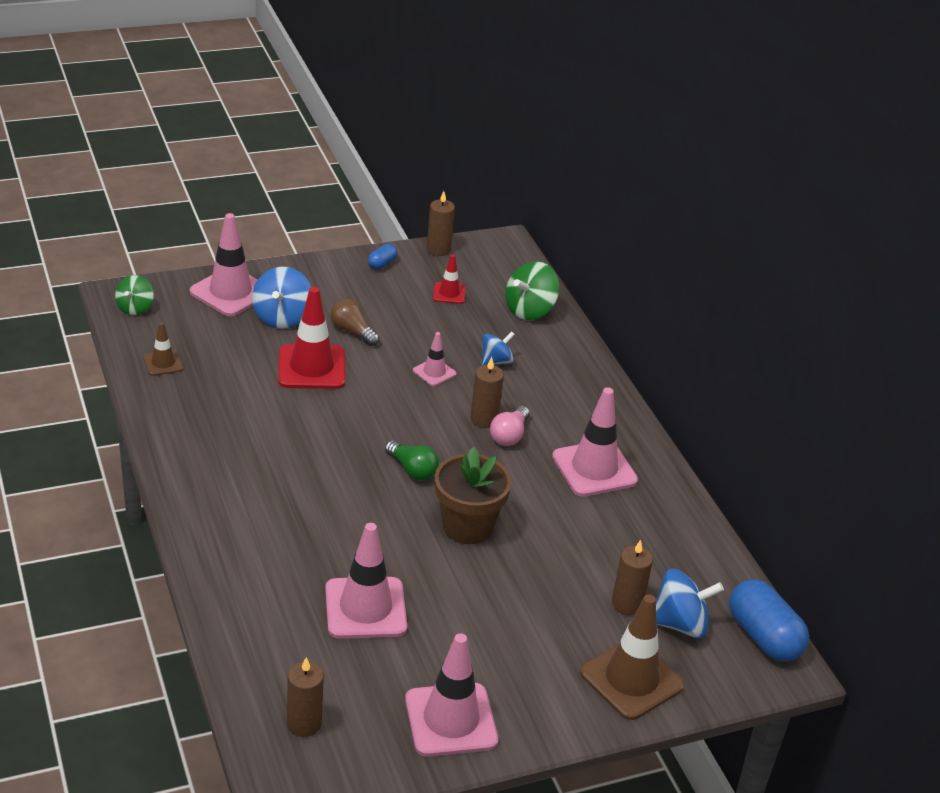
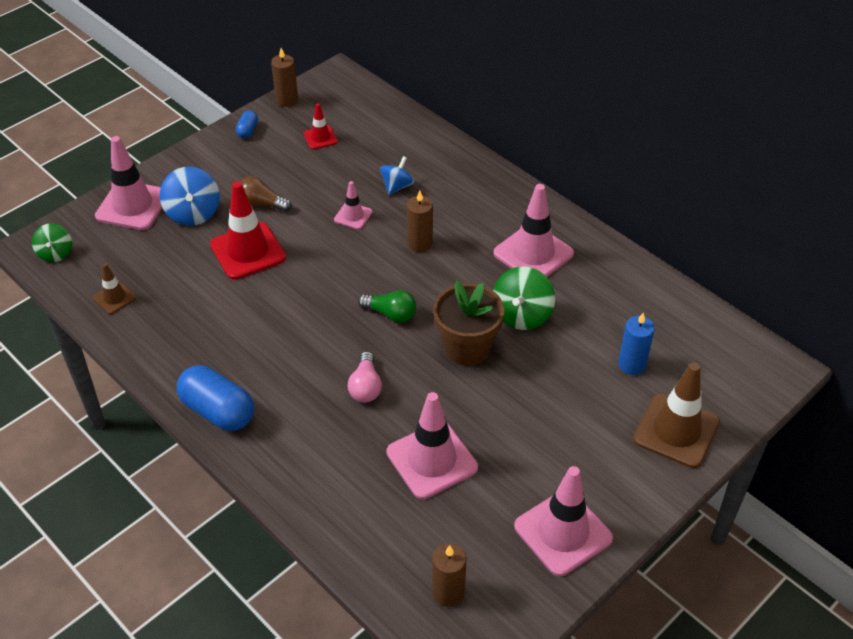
camera: 20 degrees left, 10 degrees up
(509, 435) = (449, 250): pink light bulb -> pink light bulb (365, 387)
(529, 310) = (395, 129): green spinning top -> green spinning top (522, 315)
(627, 604) = (631, 364): brown candle -> blue candle
(680, 624) = (681, 365): blue spinning top -> none
(763, 637) = (748, 349): blue capsule -> blue capsule (218, 411)

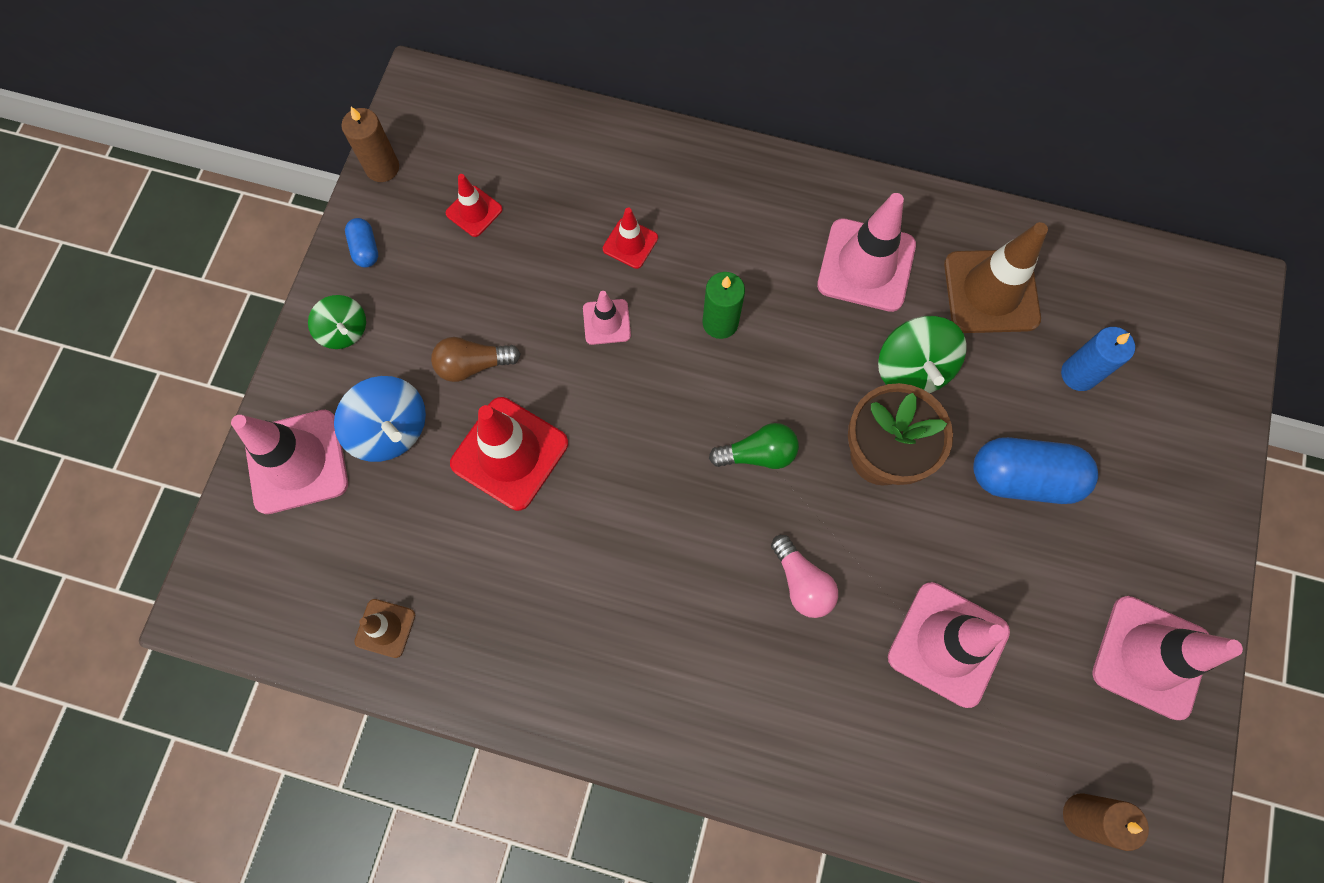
camera: 30 degrees left, 25 degrees up
(56, 253) = (247, 601): green spinning top -> green spinning top (344, 331)
(218, 411) = (649, 725): blue capsule -> blue capsule (1023, 478)
(397, 186) = (630, 243): blue spinning top -> red traffic cone
(420, 243) = (720, 322): brown candle -> green candle
(676, 431) = (1181, 442): brown traffic cone -> brown traffic cone (991, 291)

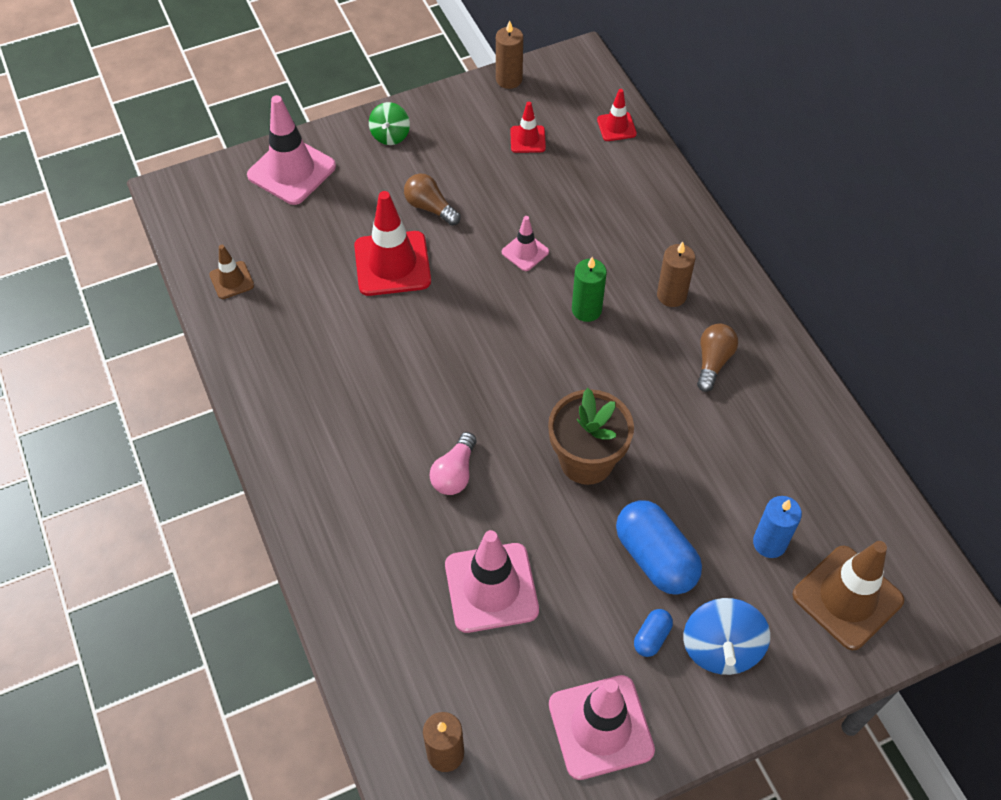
camera: 50 degrees right, 15 degrees down
(365, 249) = (450, 108): blue capsule -> blue capsule (652, 637)
(390, 429) = (352, 198): blue spinning top -> blue spinning top (721, 648)
(630, 243) = (590, 227): red traffic cone -> red traffic cone (616, 127)
(758, 454) = (518, 390): green light bulb -> none
(767, 239) = (671, 295): none -> brown candle
(866, 265) = (713, 362): pink traffic cone -> brown light bulb
(912, 368) = (667, 438): green spinning top -> none
(991, 291) = (774, 447): brown traffic cone -> brown traffic cone (847, 597)

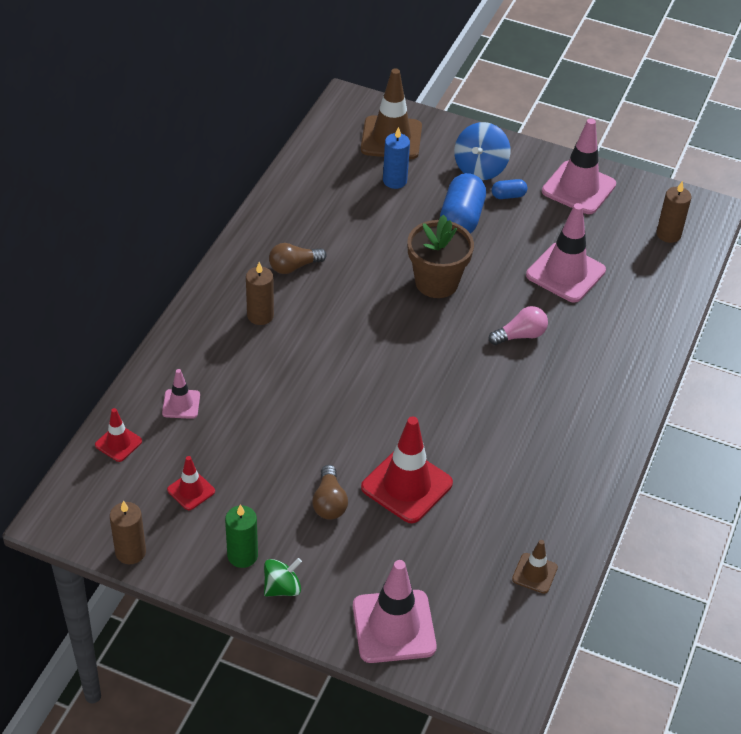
camera: 135 degrees left, 10 degrees down
(525, 252) = (309, 416): pink traffic cone -> pink traffic cone (181, 404)
(586, 310) = (322, 351): green candle -> green candle (242, 555)
(721, 648) = (480, 168): blue spinning top -> blue spinning top turned 150 degrees clockwise

